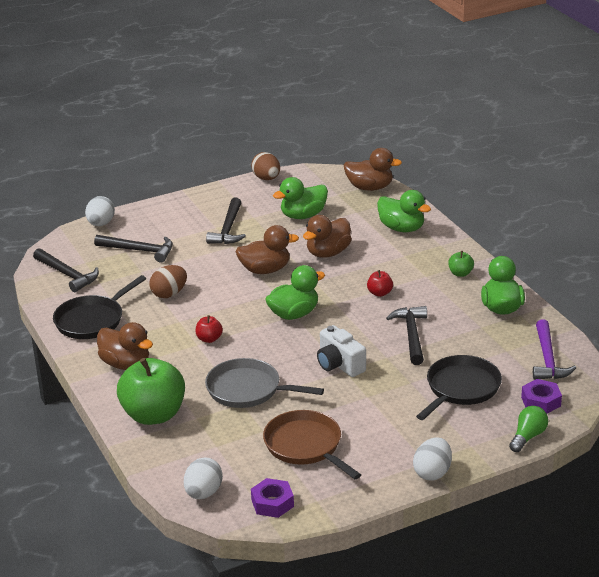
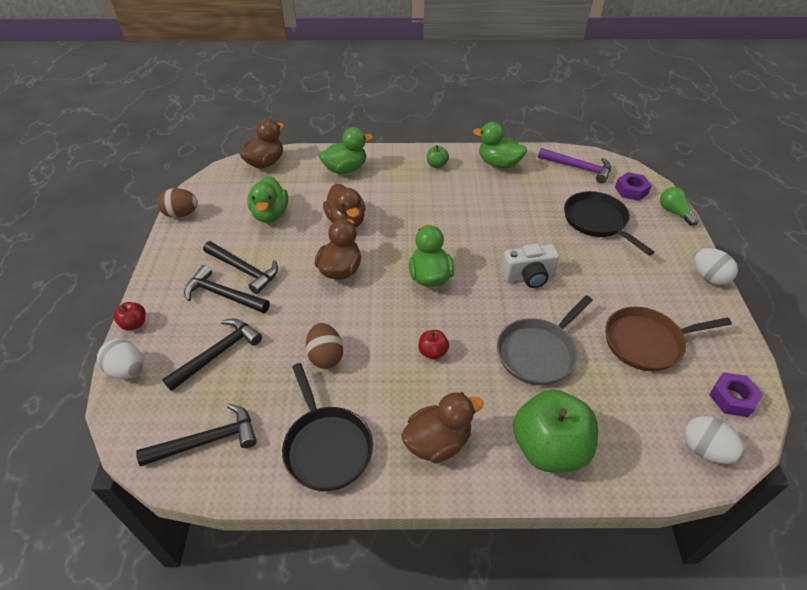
camera: 65 degrees left, 15 degrees up
(380, 293) = (433, 215): red apple -> red apple (134, 324)
(412, 335) = (508, 220): black hammer -> black hammer (223, 295)

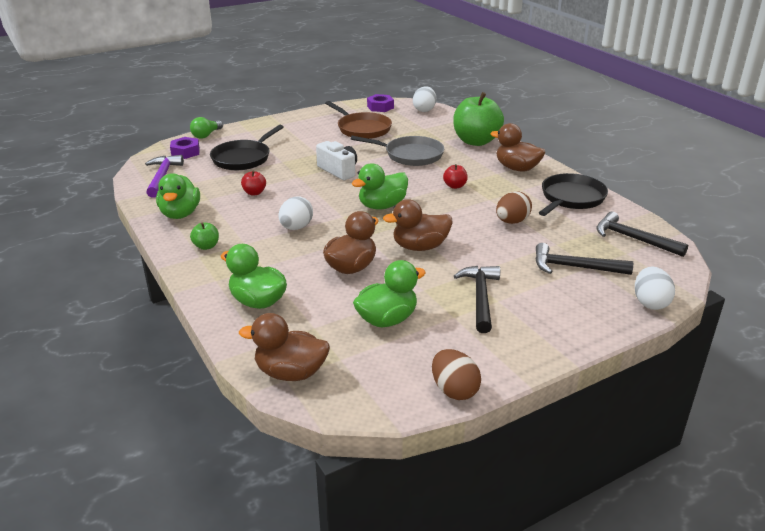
camera: 120 degrees left, 15 degrees down
(134, 324) = (614, 327): red apple -> red apple (254, 193)
(223, 295) = (521, 294): black hammer -> none
(708, 277) = (278, 119): white egg -> white egg (296, 227)

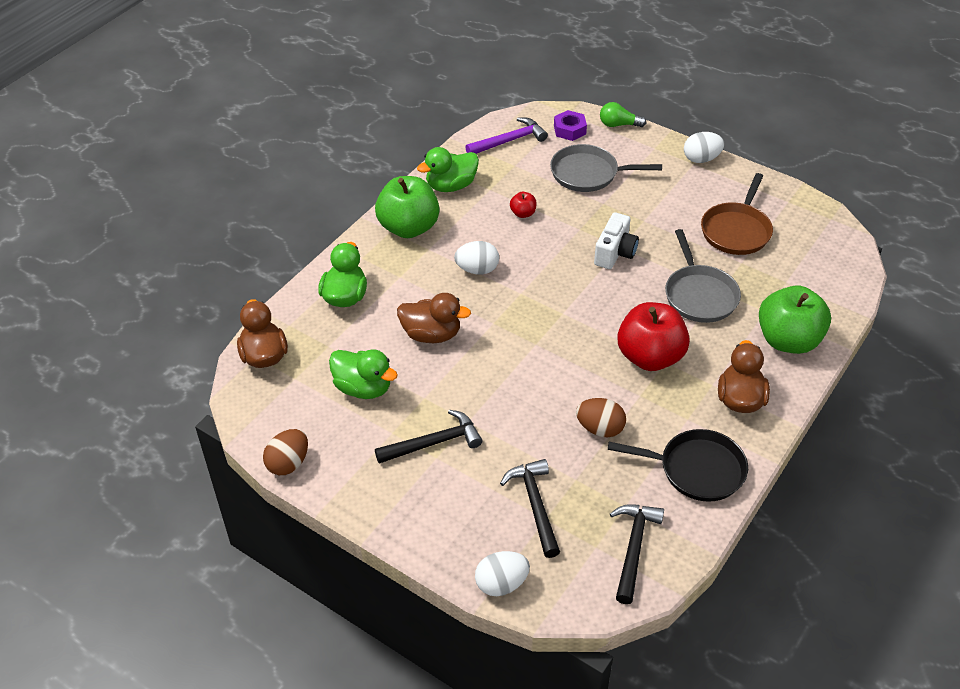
camera: 65 degrees right, 15 degrees up
(206, 246) = (408, 227): green apple -> green apple, size x2.32
(243, 158) = (588, 173): black pan -> grey pan
(380, 107) = (814, 222): purple nut -> none
(382, 206) = (561, 314): green duck -> none
(420, 247) = (498, 370): brown duck -> none
(424, 110) = (843, 263): white egg -> white egg (701, 159)
(455, 186) = (650, 357): red apple -> red apple, size x2.32

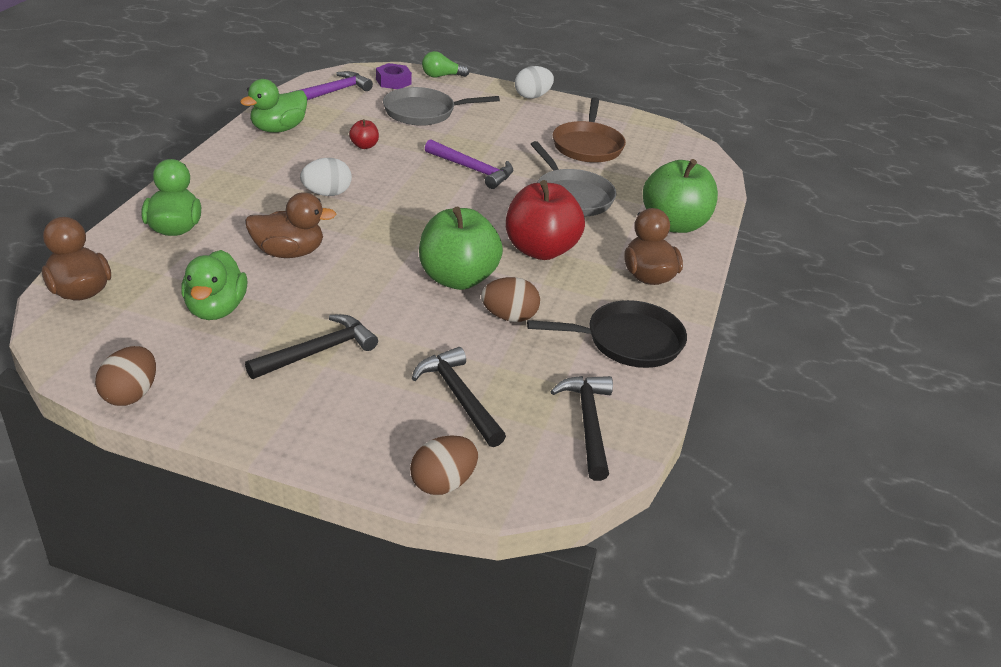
camera: 20 degrees left, 10 degrees down
(363, 388) = (216, 309): green duck -> green duck turned 75 degrees clockwise
(408, 227) = (238, 164): green apple -> green apple (457, 278)
(501, 584) = (443, 483): white egg -> brown egg
(615, 253) = (472, 170): white camera -> purple hammer

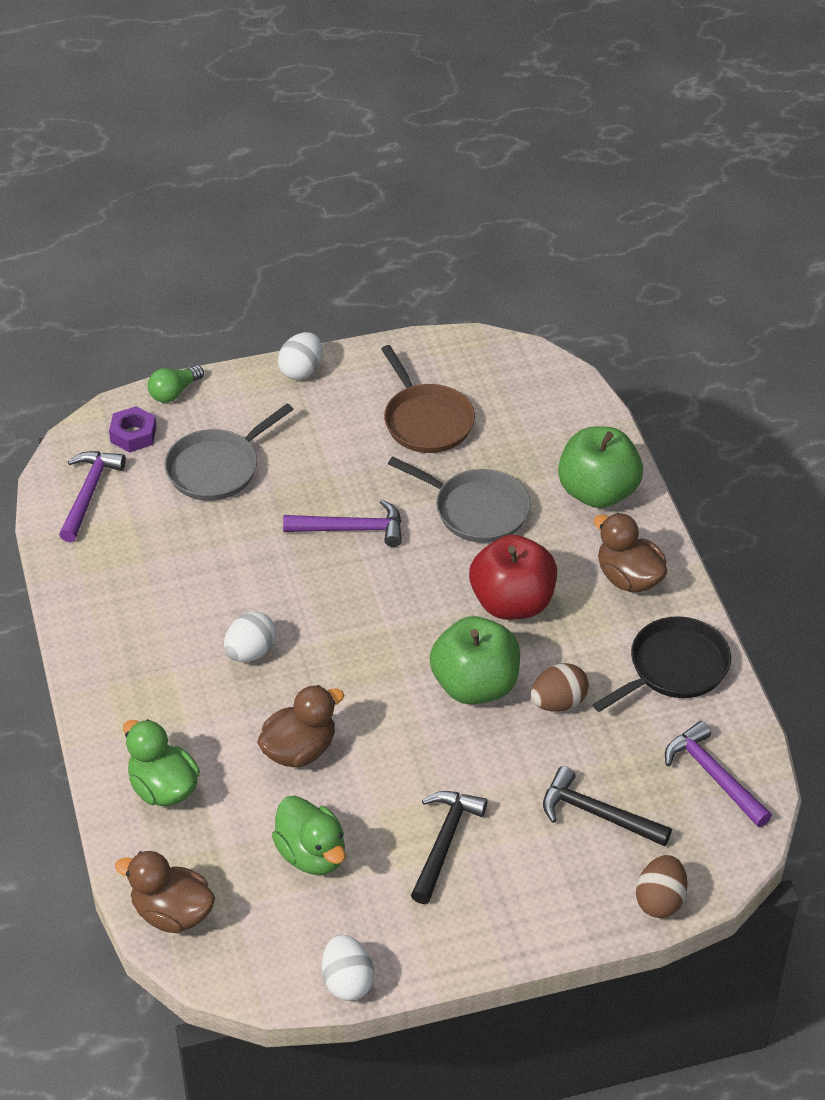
camera: 30 degrees left, 10 degrees up
(131, 394) = (347, 981): brown egg -> white egg
(278, 129) = (99, 589): green duck -> none
(364, 146) = (212, 560): red apple -> none
(588, 423) = (714, 775): black hammer -> purple hammer

